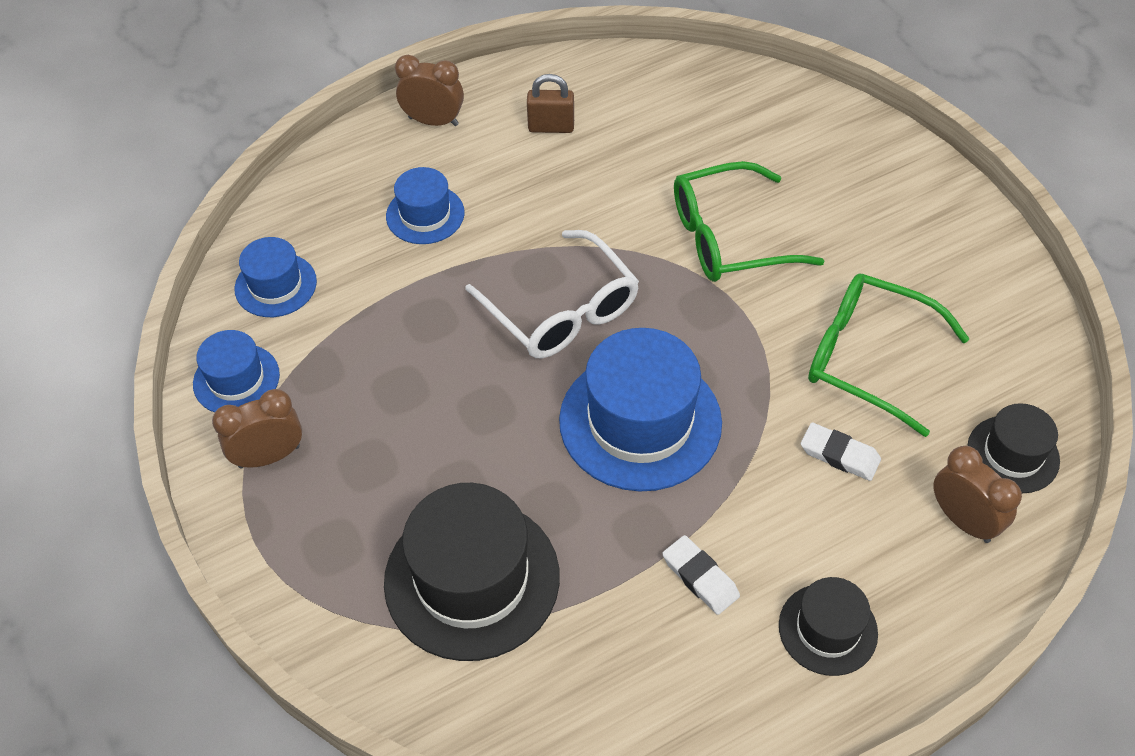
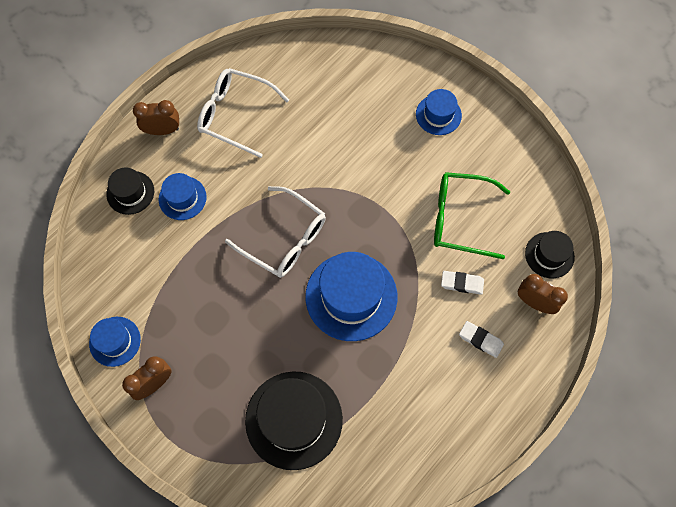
camera: 20 degrees left, 15 degrees up
(275, 285) = (112, 272): blue hat -> blue hat (438, 115)
(551, 127) = (235, 115): brown padlock -> white glasses
(700, 577) = (412, 379): white eraser -> white eraser (480, 340)
(728, 238) = (362, 163): green glasses -> none
(827, 629) = (484, 387): black hat -> black hat (130, 192)

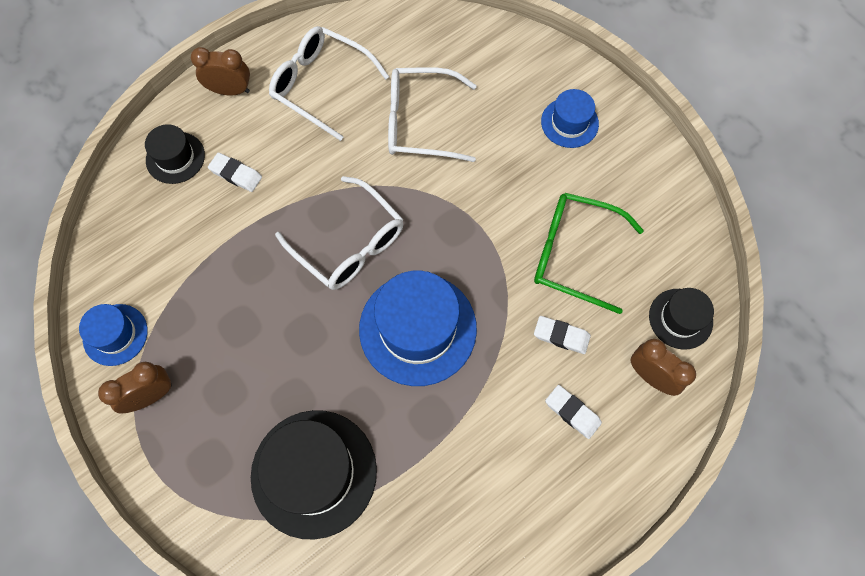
camera: 10 degrees right, 0 degrees up
(182, 198) = (236, 174): blue hat -> white eraser
(320, 133) = (420, 122): none -> white glasses

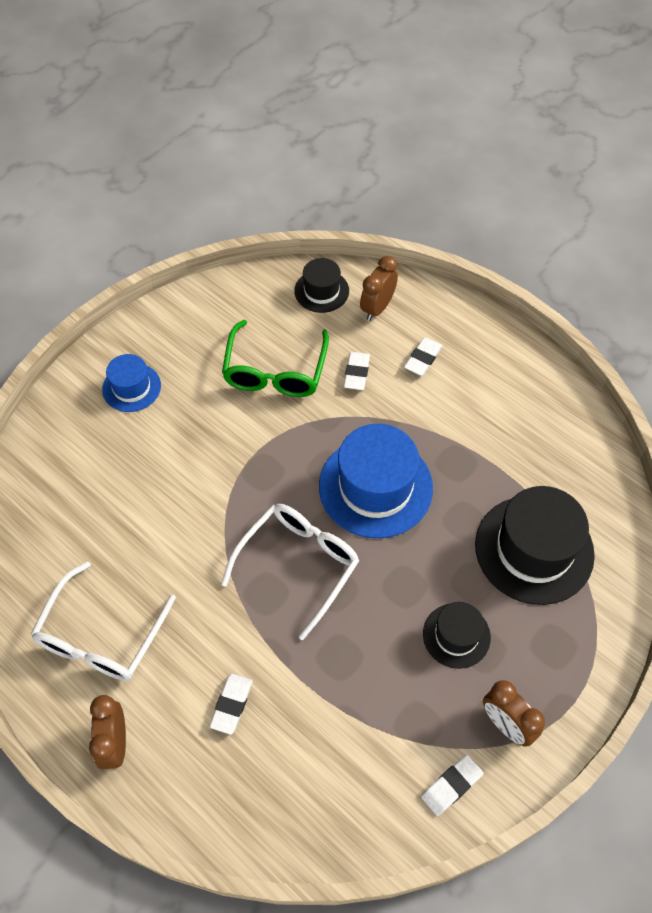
camera: 100 degrees left, 10 degrees down
(115, 334) = (451, 786): blue hat -> white eraser
(175, 157) = (218, 785): black hat -> black hat (456, 635)
(420, 122) = (143, 522): white glasses -> none

